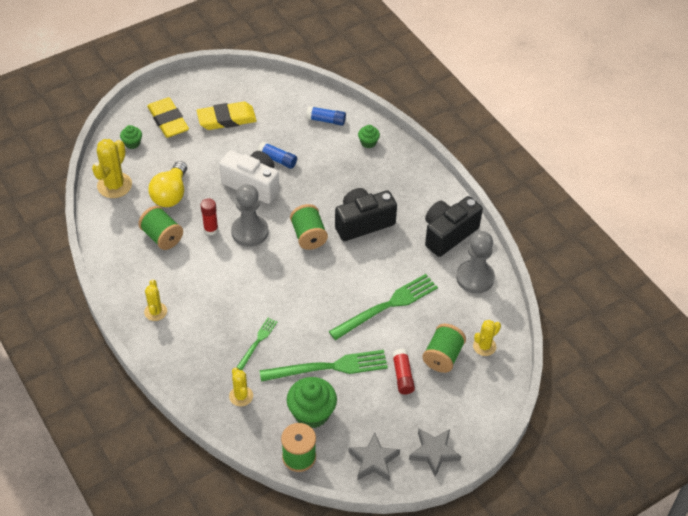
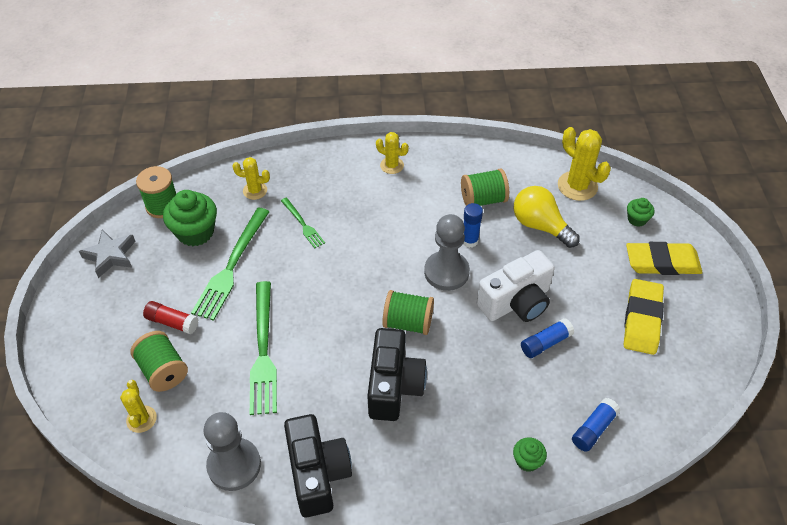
camera: 120 degrees right, 0 degrees up
(211, 229) = (470, 241): red glue stick -> blue glue stick
(434, 452) = (74, 305): grey star -> none

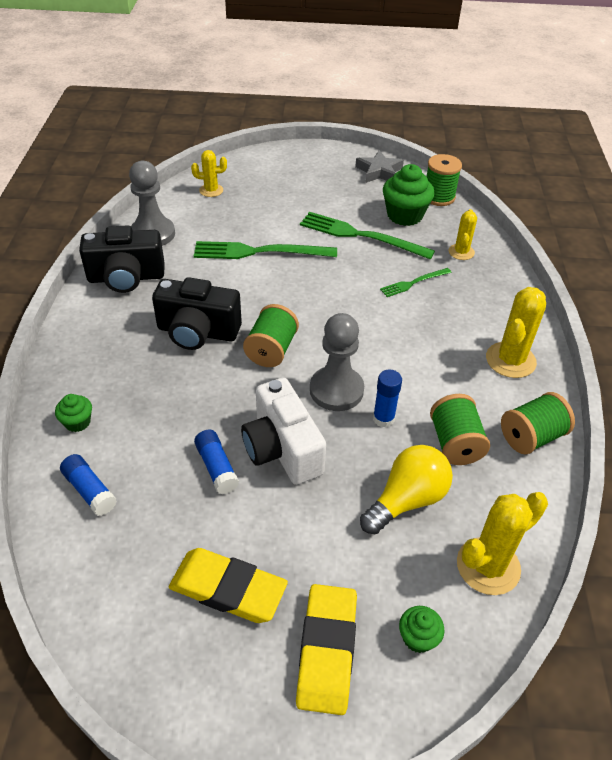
camera: 95 degrees right, 5 degrees down
(163, 370) = (253, 199): green spool -> green spool (531, 437)
(172, 322) = (302, 203): red glue stick -> none
(392, 165) = (510, 360): yellow cactus -> yellow cactus, size x1.65

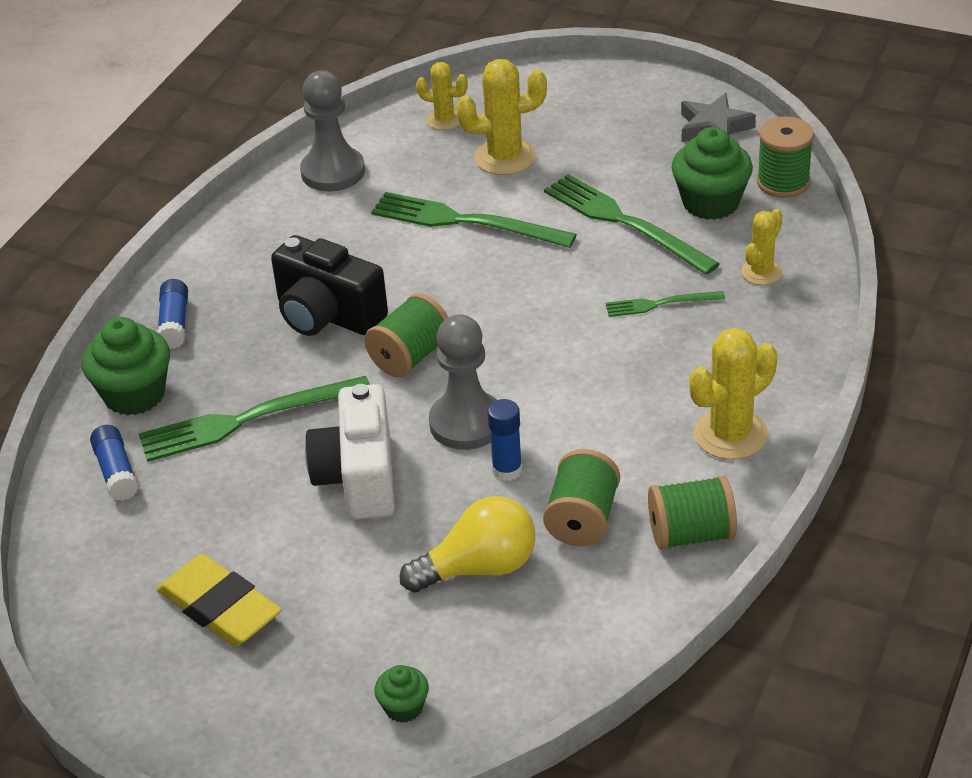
camera: 25 degrees right, 5 degrees down
(77, 422) = (134, 394): green cupcake -> green cupcake, size x1.92
(126, 278) = (270, 227): black camera -> none
(176, 423) = (247, 420): none -> green fork
(216, 467) = (270, 480): blue glue stick -> blue glue stick (174, 323)
(327, 650) = (295, 692): yellow eraser -> none
(488, 566) = (533, 660): yellow cactus -> yellow cactus (505, 157)

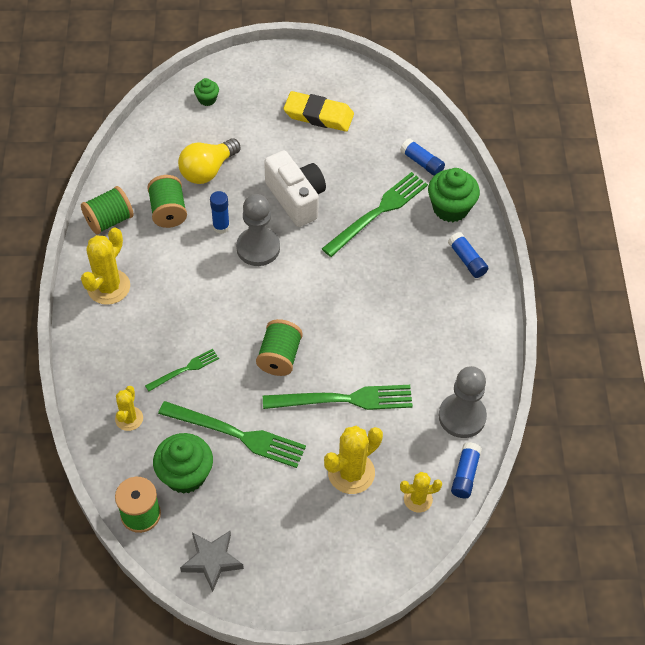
camera: 150 degrees right, 15 degrees up
(327, 315) = (382, 295): black camera -> none
(374, 126) = (465, 474): none -> blue glue stick
(410, 356) = (315, 281): green spool -> green spool (279, 357)

